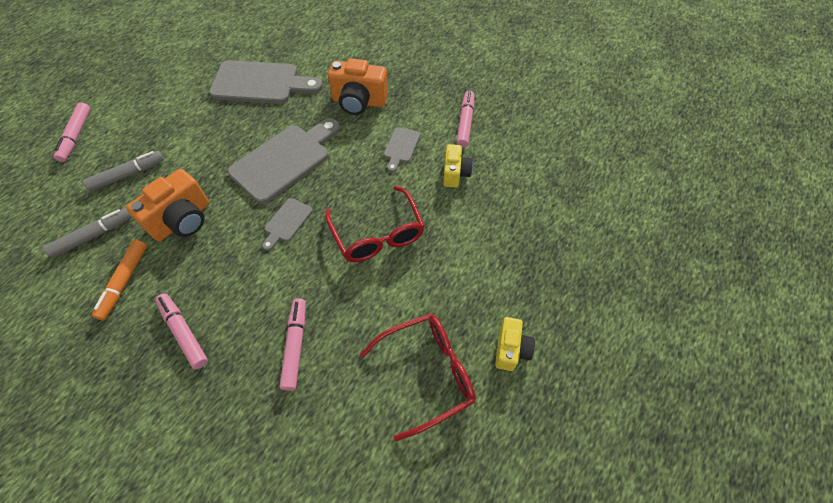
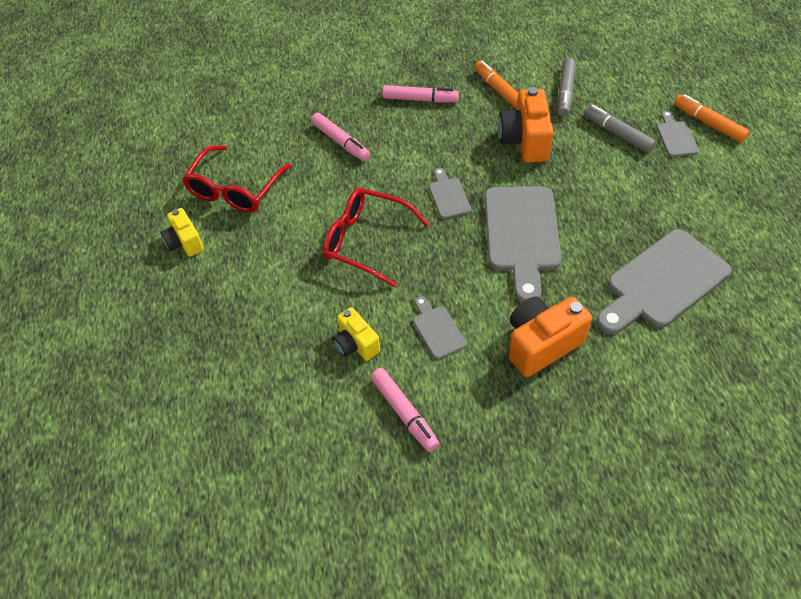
camera: 140 degrees right, 5 degrees down
(76, 136) = (708, 123): pink marker -> orange marker
(107, 144) = (675, 137): none -> grey cutting board
(128, 175) = (617, 133): grey marker -> grey marker turned 120 degrees clockwise

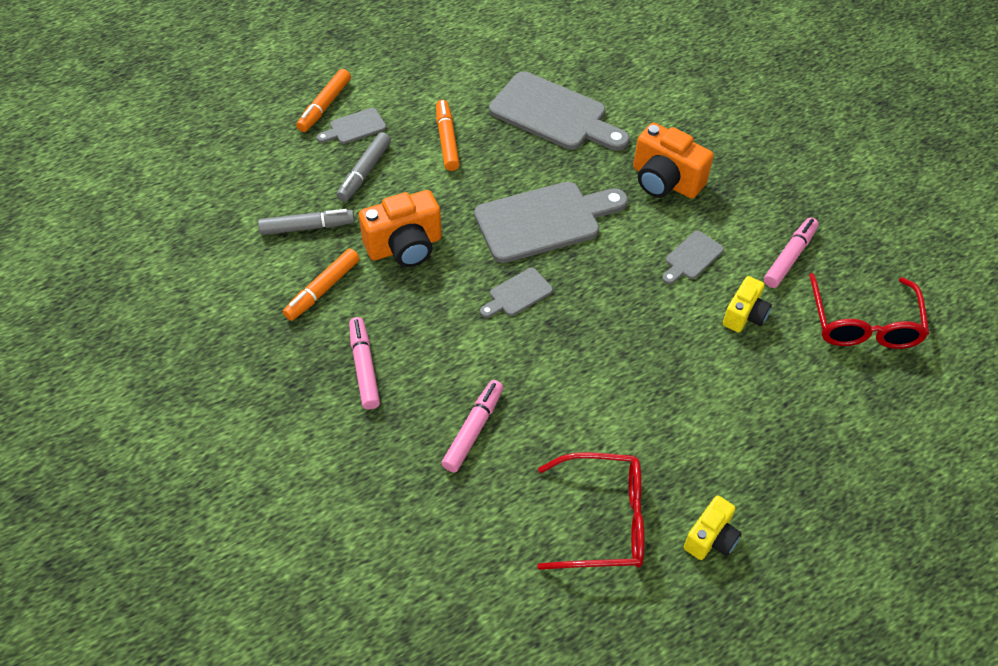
camera: 115 degrees left, 0 degrees up
(367, 241) = (616, 348): red glasses -> red glasses (863, 323)
(644, 193) = (447, 140): none -> orange marker

